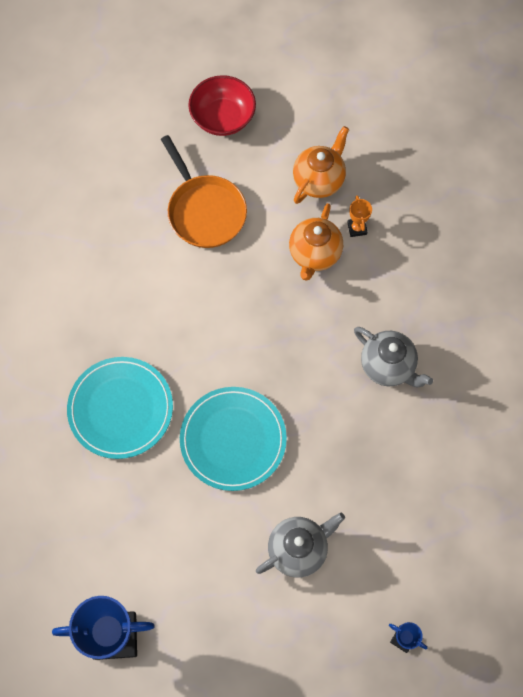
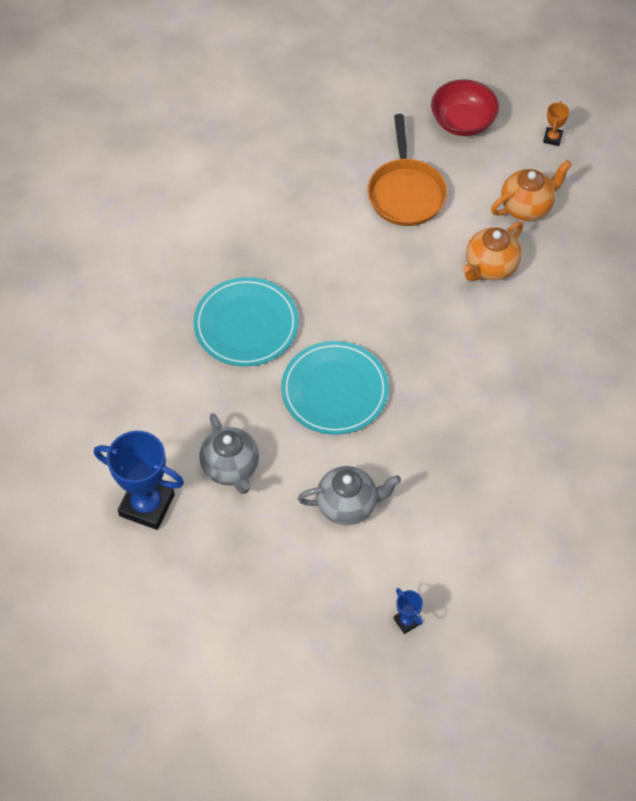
camera: 25 degrees right, 10 degrees down
(357, 228) = (542, 260): orange trophy -> orange trophy (552, 138)
(388, 366) = (512, 387): grey teapot -> grey teapot (231, 468)

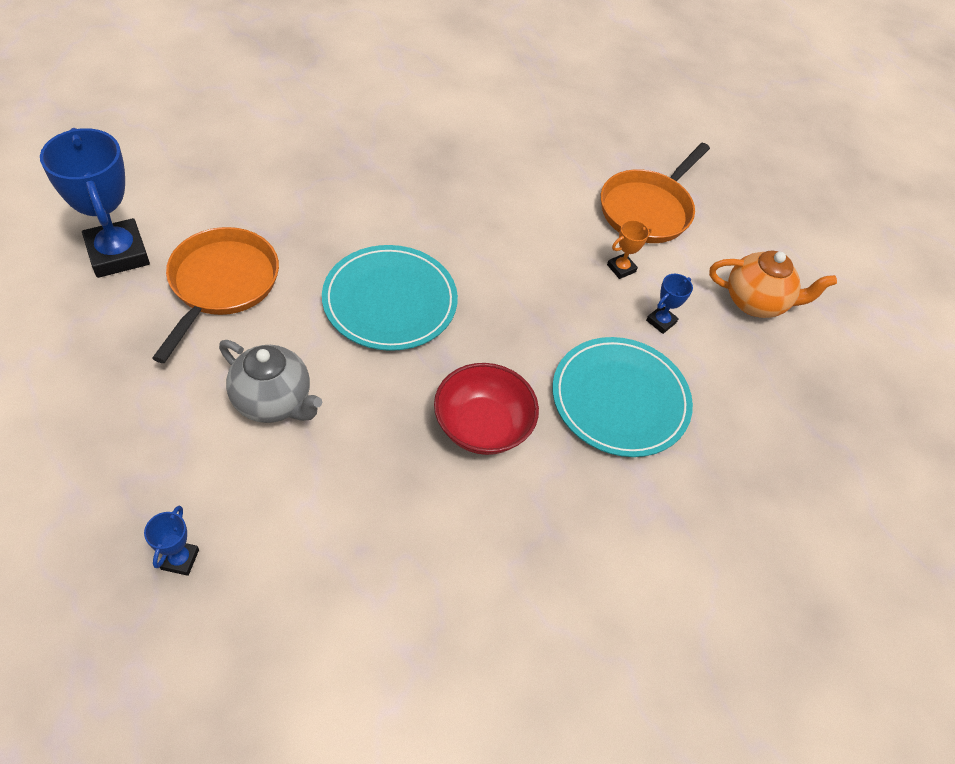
camera: 35 degrees right, 5 degrees down
(231, 468) = (221, 284): grey teapot -> orange pan
(246, 324) = (383, 196): turquoise plate -> turquoise plate (620, 399)
(462, 122) = (765, 198): red bowl -> red bowl (482, 426)
(490, 267) = (661, 321): orange teapot -> blue trophy
(552, 138) = (844, 270): orange trophy -> orange trophy (621, 268)

